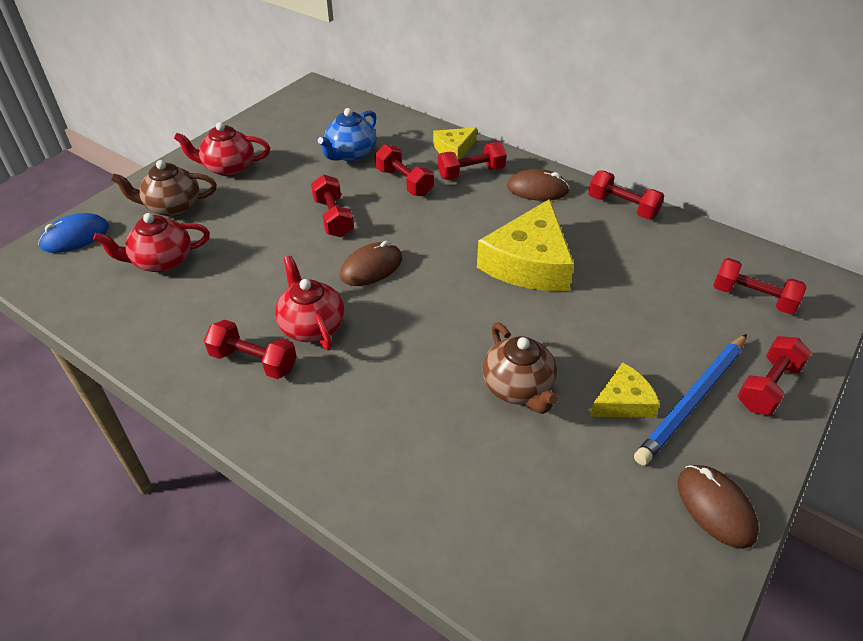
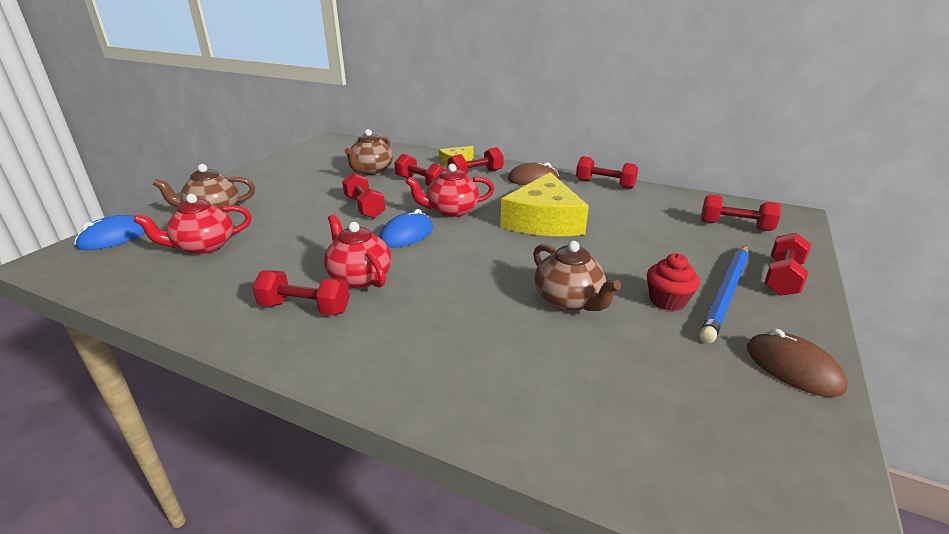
camera: 10 degrees left, 15 degrees down
(228, 168) = (263, 185): red teapot -> red teapot (451, 211)
(351, 154) = (371, 171): blue teapot -> brown teapot
(371, 267) = (407, 234): brown mouse -> blue mouse
(623, 401) = (667, 300): yellow cheese -> red cupcake

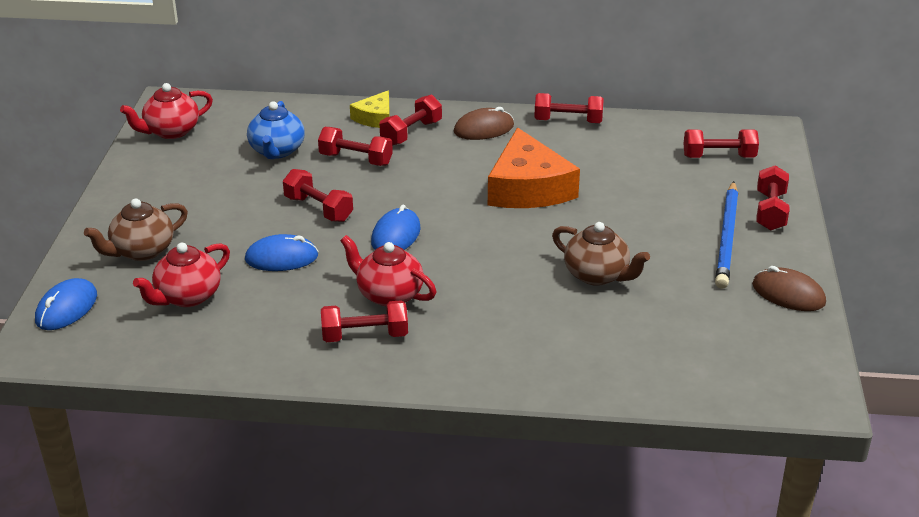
camera: 20 degrees left, 5 degrees up
(303, 234) = (281, 258): none -> blue mouse
(371, 171) = (277, 151): brown teapot -> blue teapot
(451, 211) = (421, 195): red teapot -> red teapot (171, 131)
(544, 221) = (528, 188): yellow cheese -> orange cheese
(667, 300) = (680, 256): red cupcake -> none

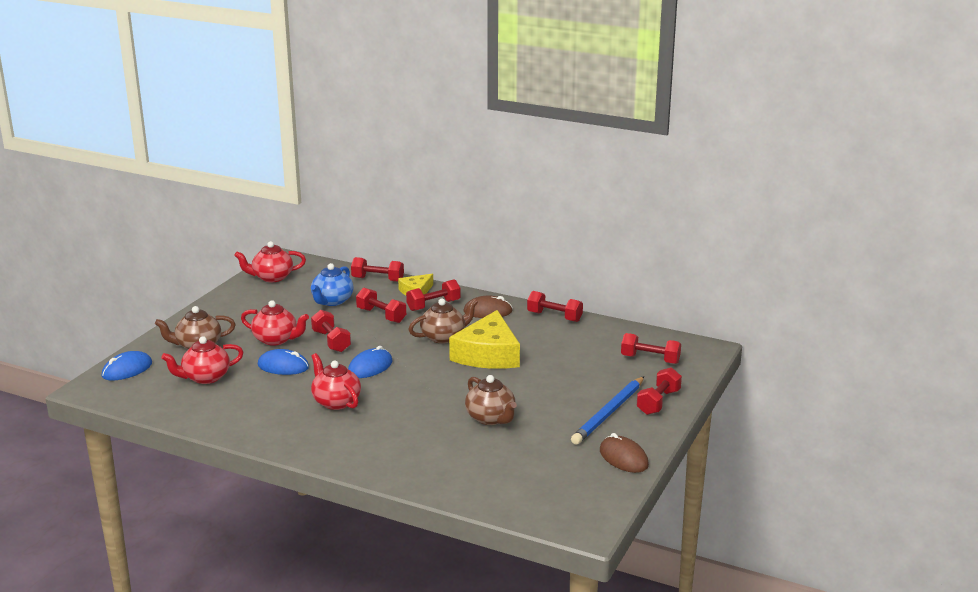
camera: 20 degrees right, 10 degrees down
(243, 221) = (276, 339): none -> red teapot
(365, 336) = (300, 423): red dumbbell -> red dumbbell (377, 279)
(456, 174) = (444, 337): none -> brown teapot
(528, 188) = (488, 354): orange cheese -> yellow cheese

